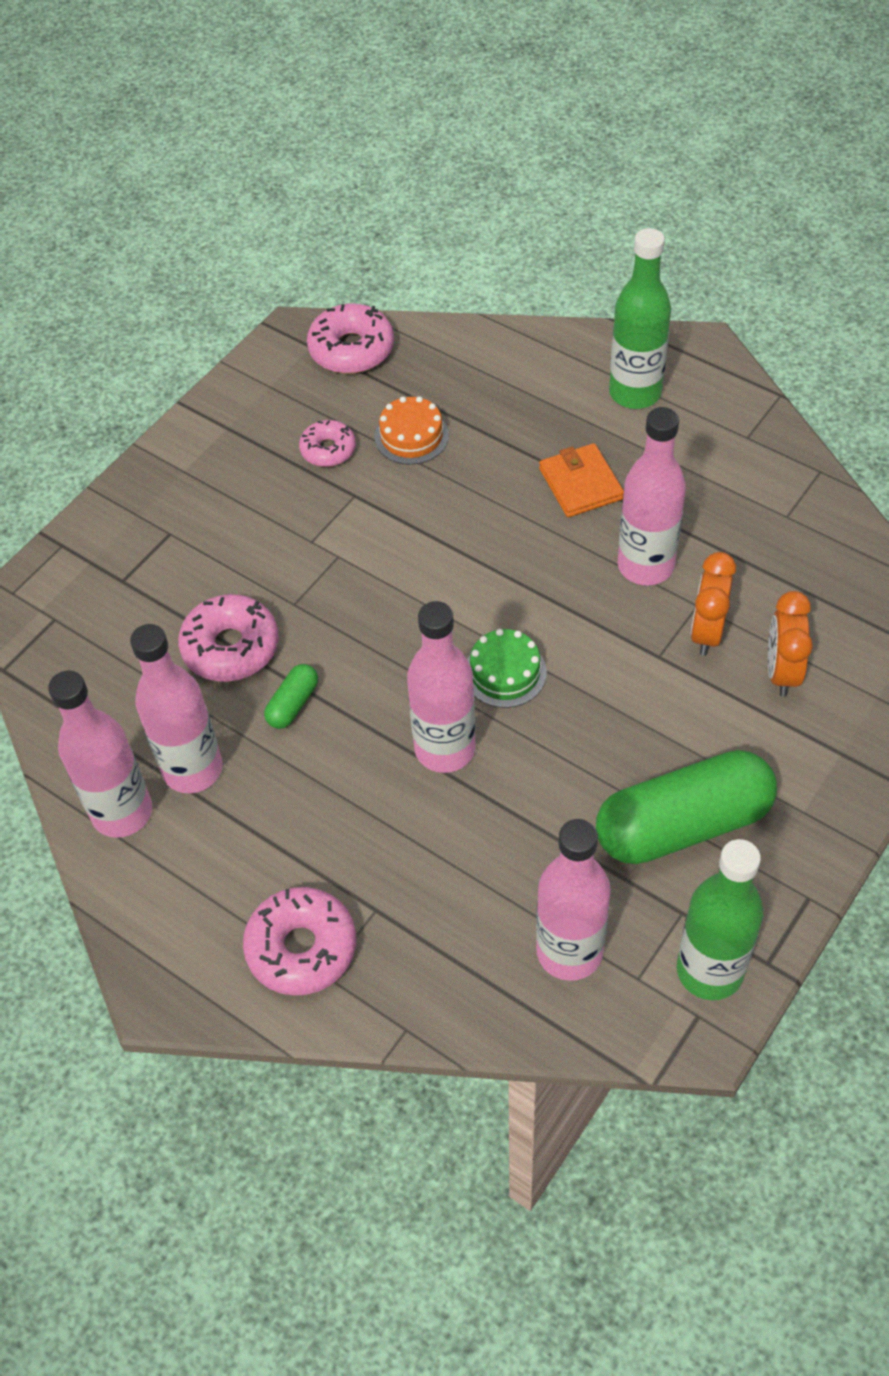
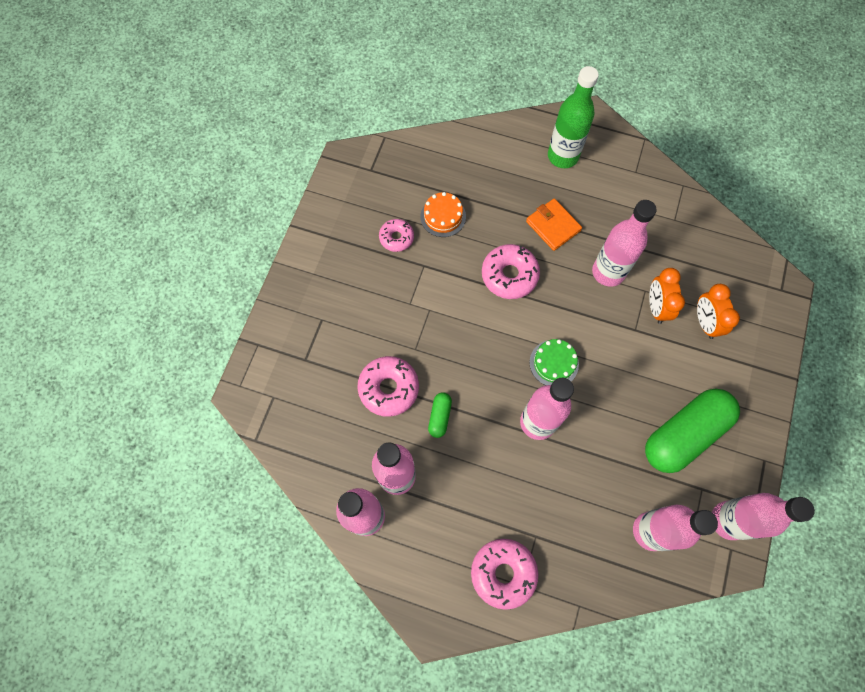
camera: 20 degrees left, 15 degrees up
(351, 349) = (384, 163): pink donut -> pink donut (509, 275)
(709, 970) = (728, 520): green bottle -> pink bottle

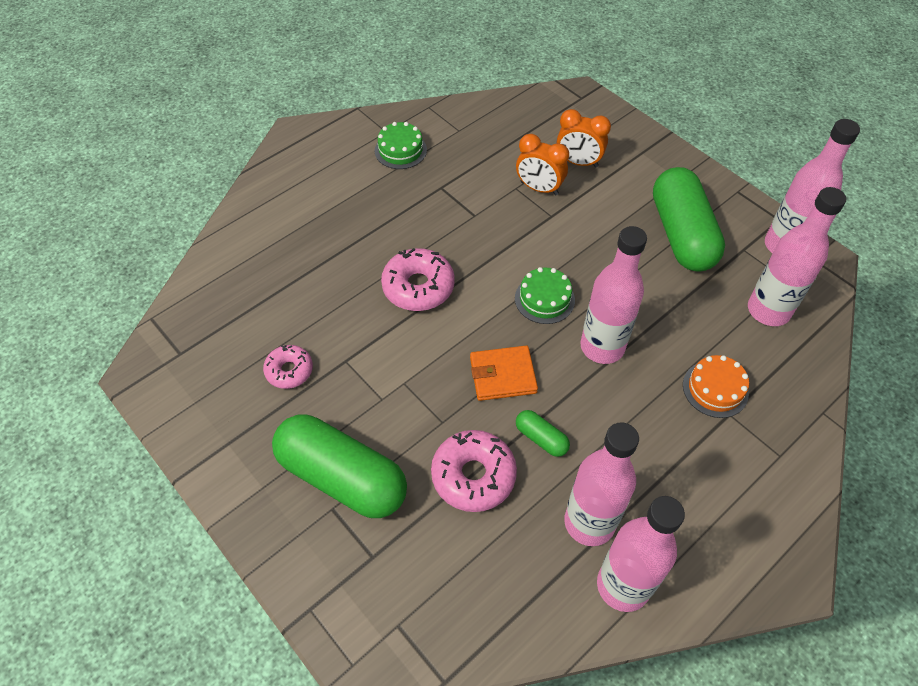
camera: 60 degrees left, 15 degrees down
(344, 313) = (342, 477): none -> green capsule
(443, 216) = (301, 312): orange cake -> orange cake (715, 389)
(503, 573) = (758, 467): pink donut -> none
(553, 226) = (391, 222): orange wallet -> orange wallet (502, 375)
(562, 156) = (321, 175): green bottle -> none
(608, 272) = (476, 205): pink bottle -> none
(624, 192) = (400, 150): none -> green cake

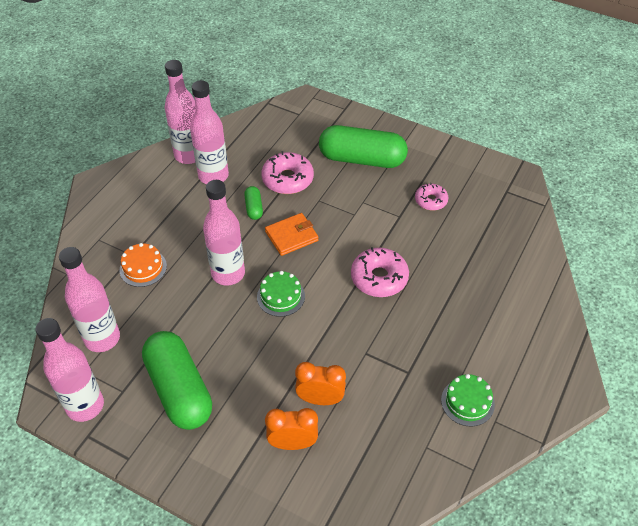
camera: 160 degrees right, 5 degrees down
(541, 438) = (254, 208): green capsule -> green capsule turned 60 degrees clockwise

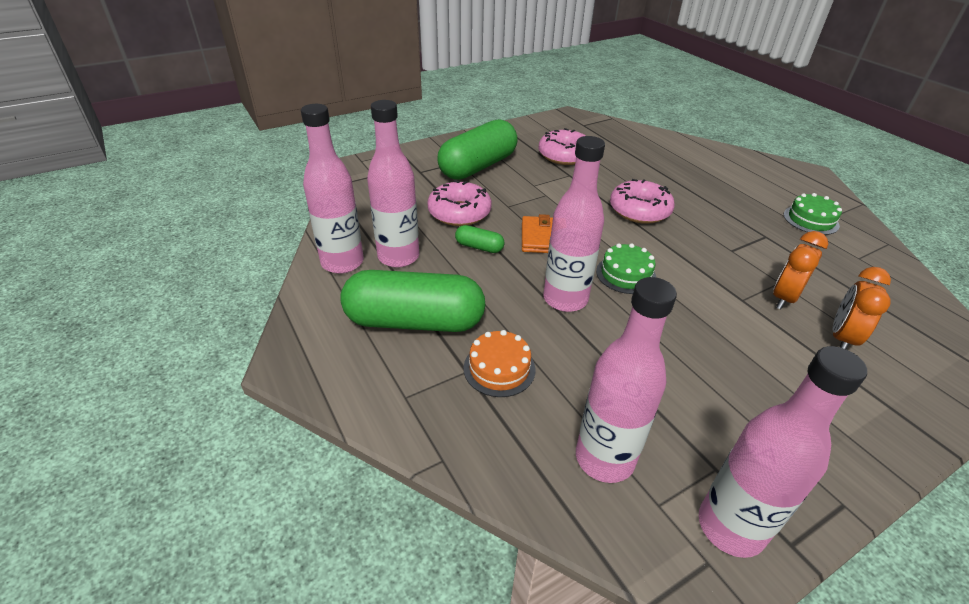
camera: 60 degrees left, 10 degrees down
(179, 390) = (734, 406): green capsule -> green capsule (414, 321)
(431, 201) = (564, 155): pink donut -> pink donut, size x1.61

